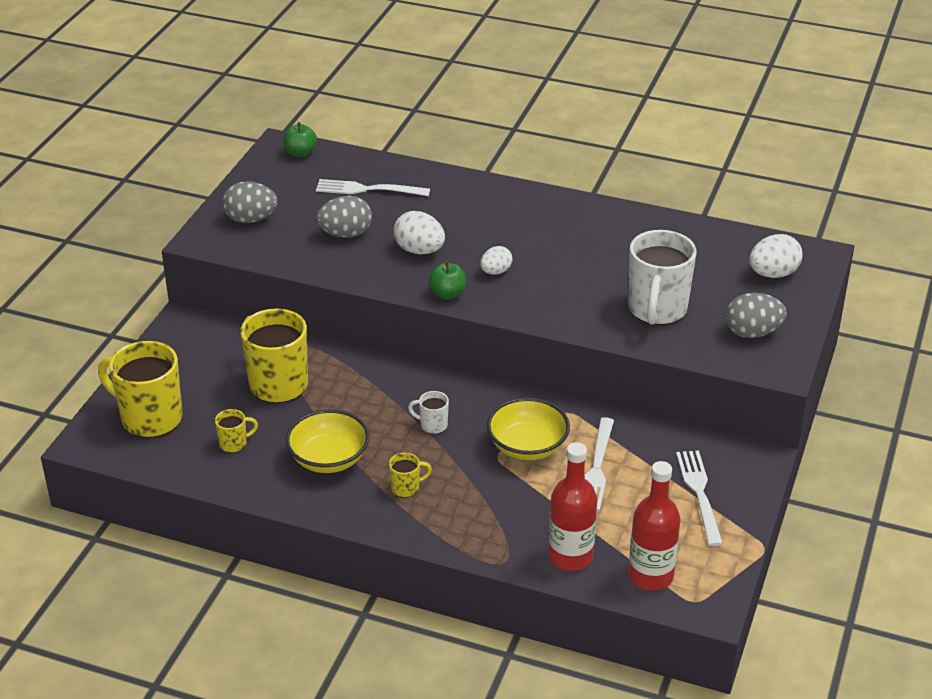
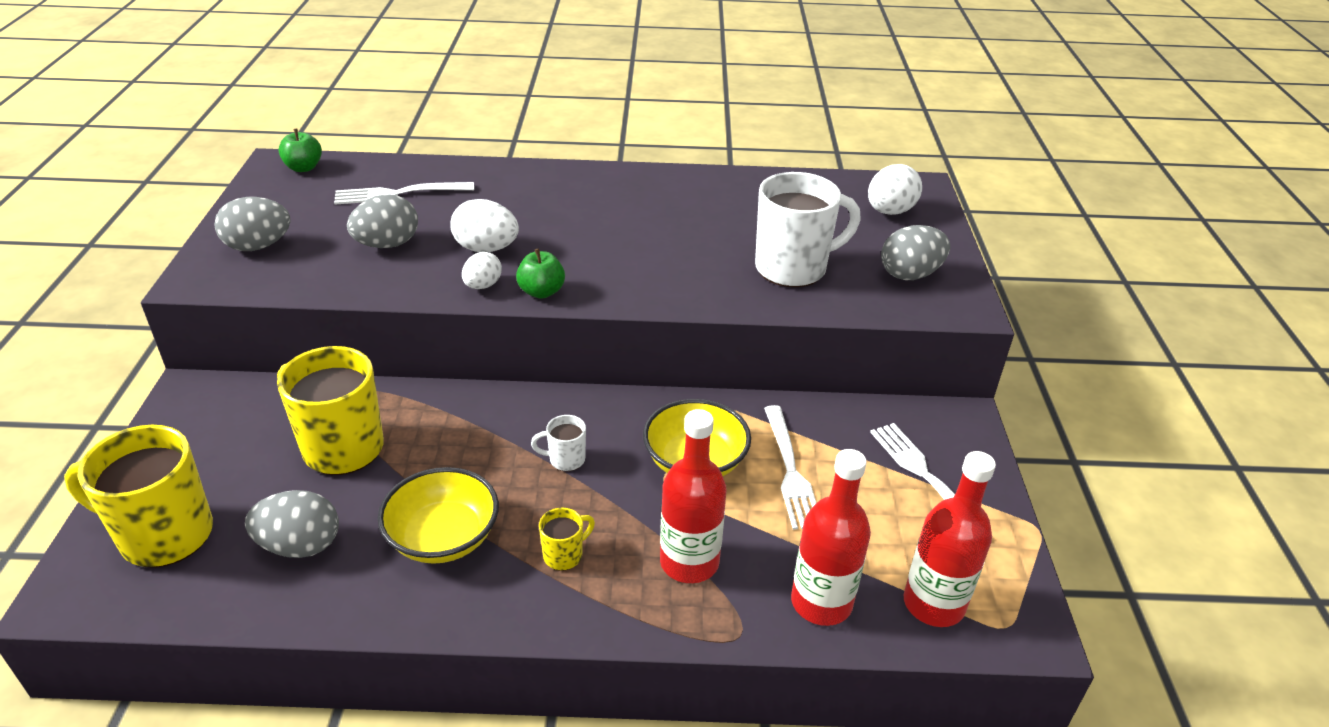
camera: 20 degrees left, 0 degrees up
(234, 443) = (300, 545): yellow mug -> grey egg
(490, 511) = (689, 562): none -> red bottle
(495, 272) = (588, 257): white egg -> white egg (483, 285)
(657, 310) = (793, 268): white mug -> white mug turned 105 degrees counterclockwise

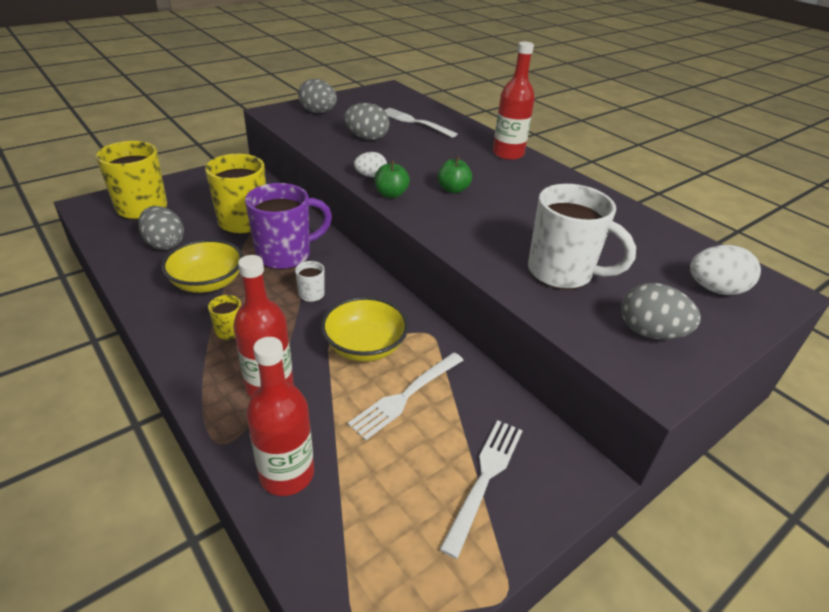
camera: 50 degrees right, 0 degrees up
(304, 168) = (396, 94): green apple -> green apple (453, 189)
(466, 444) = (286, 255): none -> purple mug
(486, 249) = (405, 163): white egg -> none
(933, 604) = (342, 549): red bottle -> red bottle (508, 154)

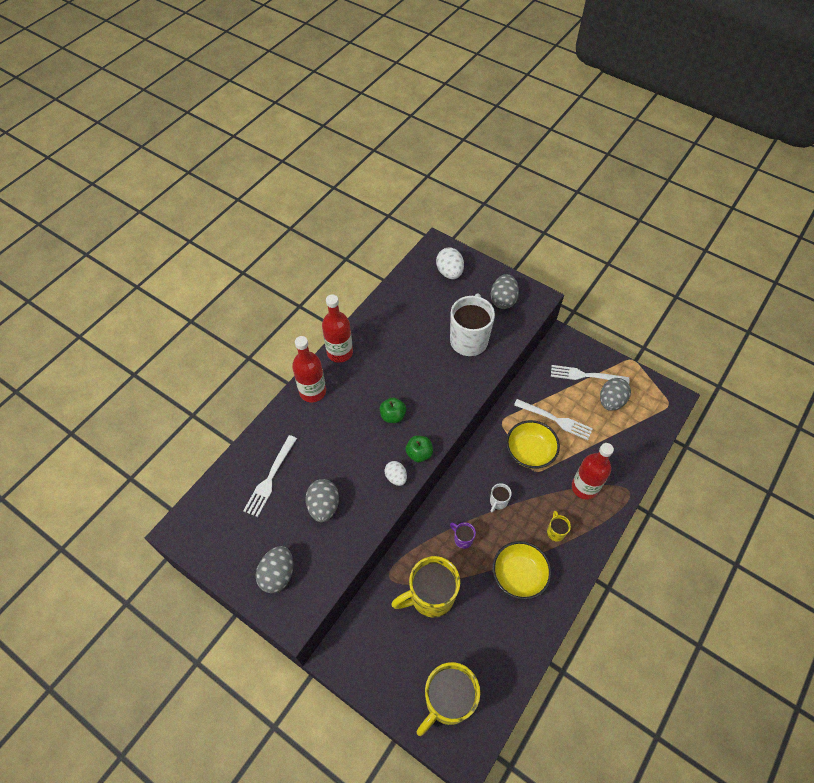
camera: 105 degrees left, 20 degrees up
(165, 244) = (490, 639): grey egg -> grey egg (611, 401)
(286, 255) = (462, 539): purple mug -> purple mug, size x0.45
(287, 474) = (628, 454): red bottle -> red bottle (340, 352)

